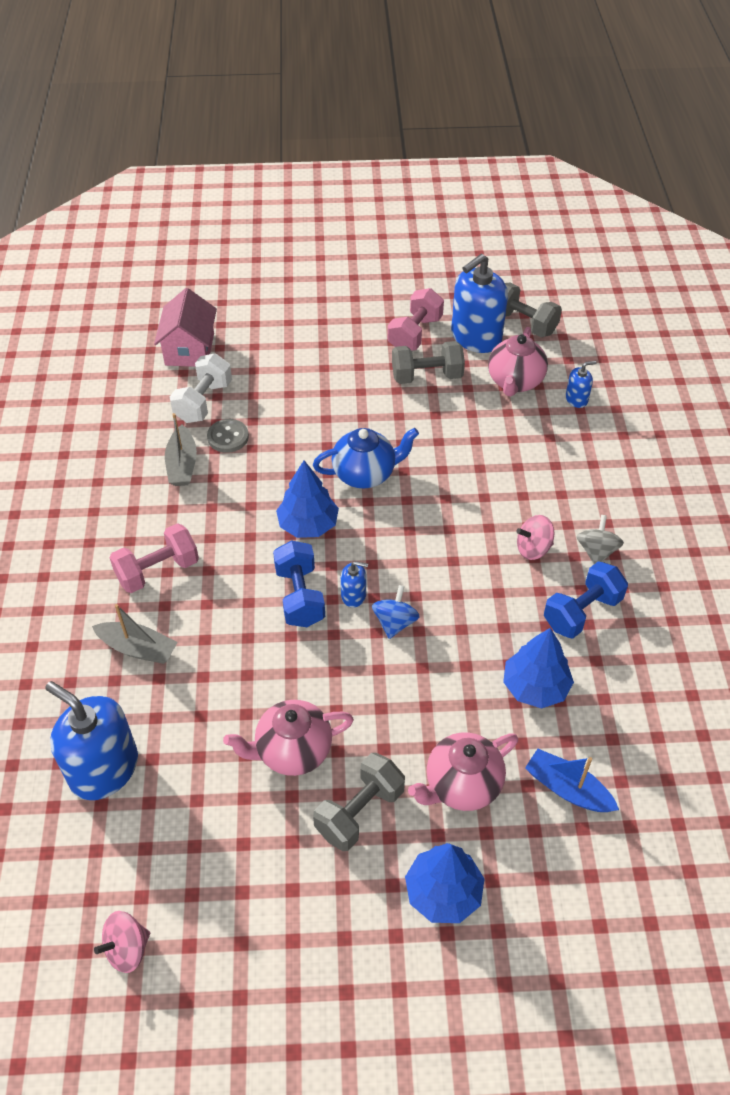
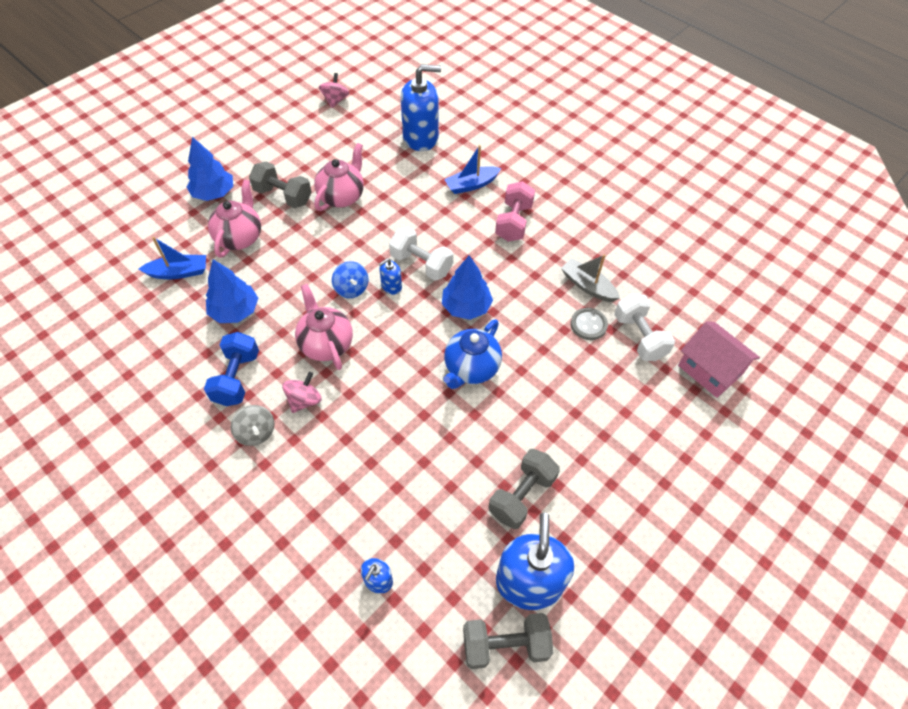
camera: 135 degrees right, 5 degrees up
(138, 648) = (471, 185): grey boat -> blue boat
(299, 596) = (421, 264): blue dumbbell -> white dumbbell
(359, 811) = (283, 196): grey dumbbell -> grey dumbbell turned 60 degrees counterclockwise
(415, 334) = (581, 537): pink dumbbell -> none
(514, 382) = (447, 554): pink teapot -> pink teapot (326, 344)

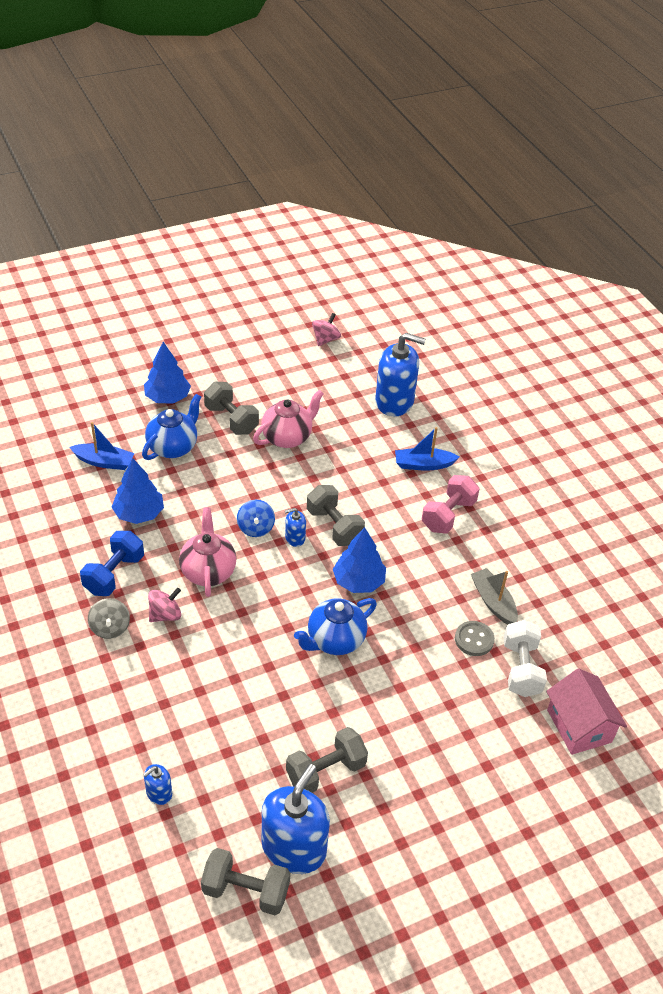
camera: 20 degrees right, 10 degrees down
(240, 238) = (173, 447): pink teapot -> blue teapot
(421, 264) = (334, 526): white dumbbell -> grey dumbbell

